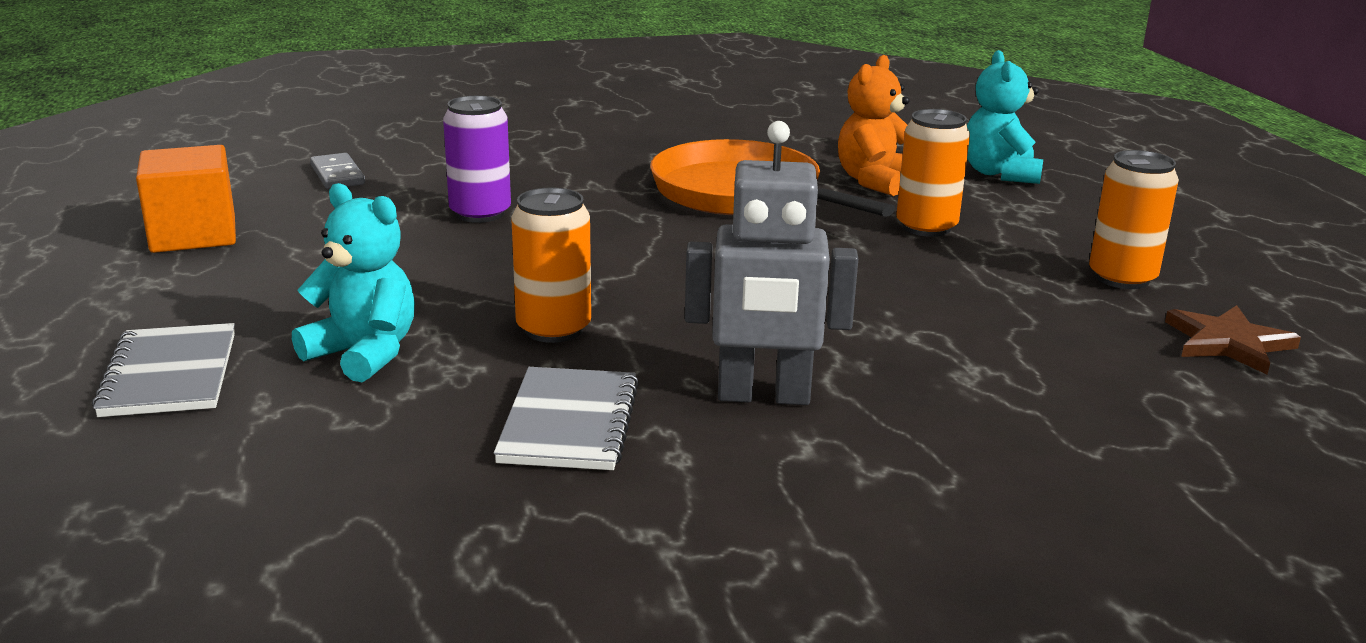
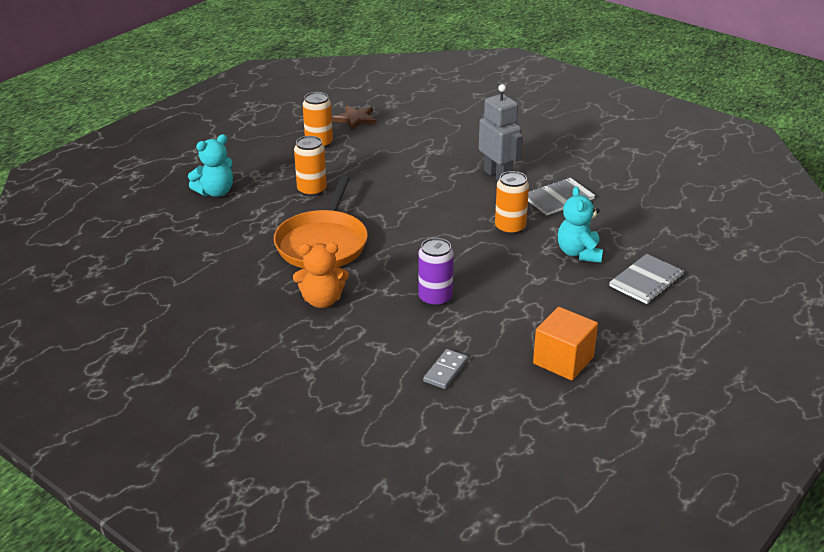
camera: 125 degrees left, 10 degrees up
(874, 181) = (264, 217): orange teddy bear -> orange teddy bear (322, 300)

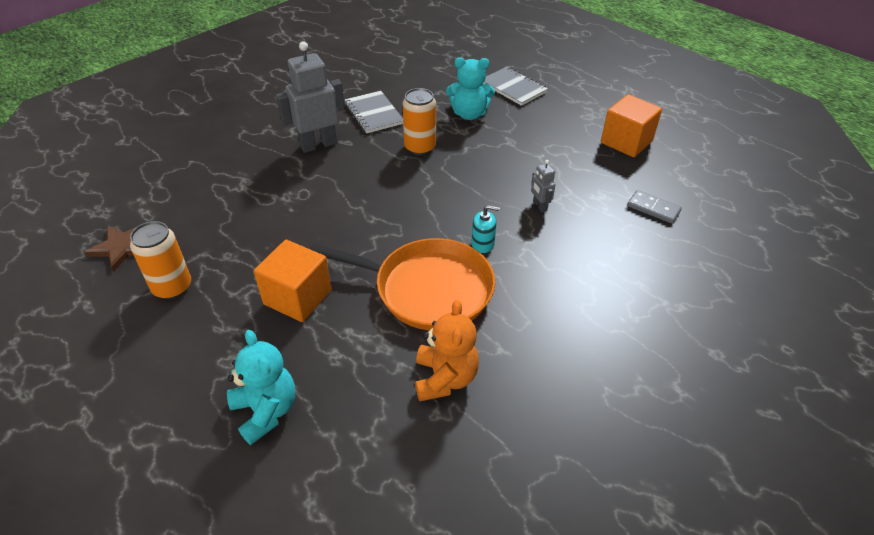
camera: 85 degrees left, 10 degrees up
(312, 190) = (297, 297): orange can -> orange cube
(322, 300) = (545, 293): orange teddy bear -> orange teddy bear (445, 378)
(378, 267) = (483, 244): none -> turquoise soap dispenser
(435, 298) = (539, 206): purple can -> grey robot

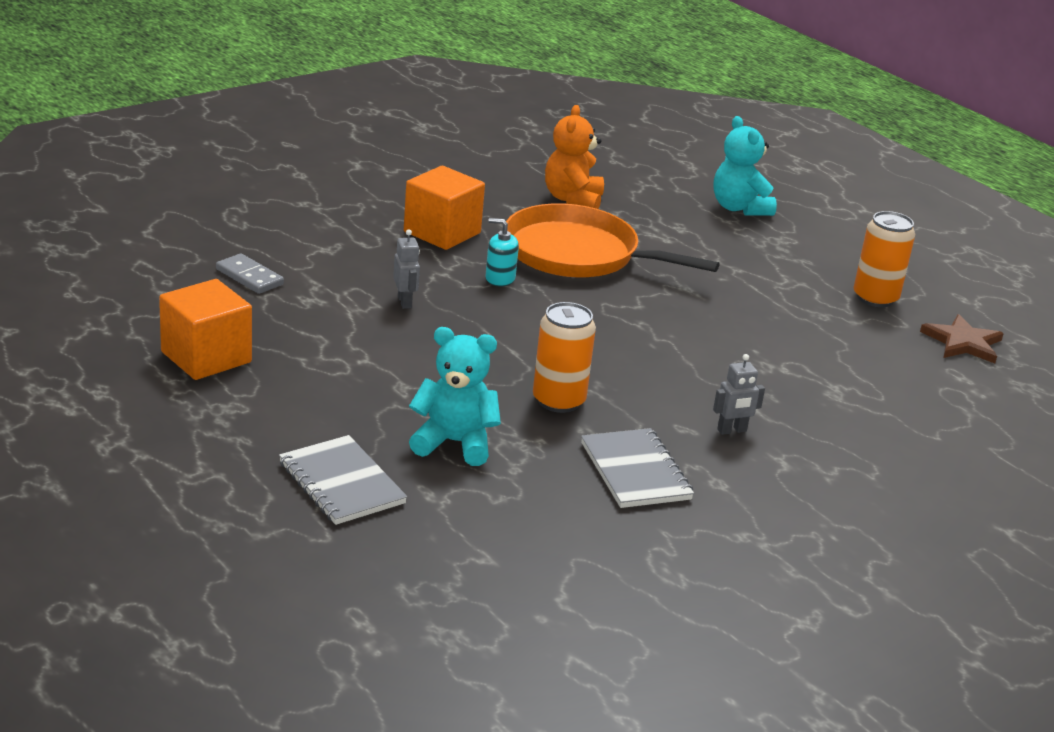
camera: 175 degrees left, 15 degrees down
(297, 297) = (726, 269): orange cube -> orange cube (442, 232)
(318, 145) = (732, 430): grey robot -> grey robot, size x0.47

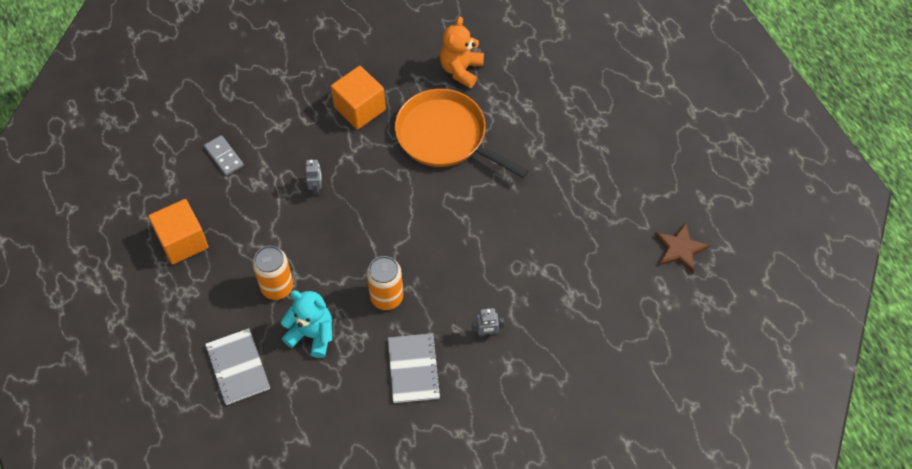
camera: 15 degrees right, 30 degrees up
(500, 279) = (384, 164): turquoise soap dispenser -> none
(739, 208) = (579, 82): turquoise teddy bear -> none
(875, 298) = (637, 195): orange can -> orange can (277, 287)

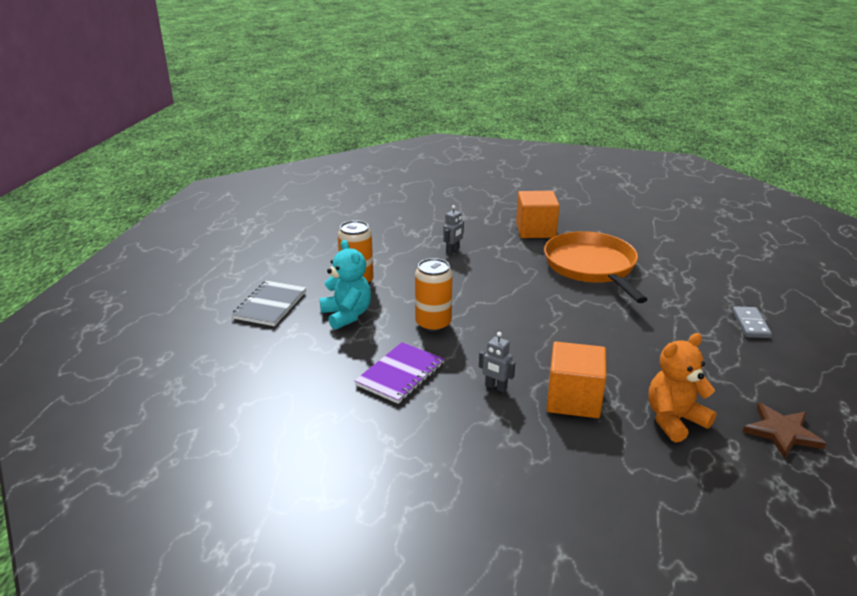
camera: 40 degrees right, 30 degrees down
(182, 241) = (326, 235): orange cube -> orange cube (573, 400)
(224, 156) = (407, 214): grey domino -> grey domino (750, 324)
(413, 369) = (400, 374): grey notebook -> purple notebook
(461, 70) = (644, 242): orange teddy bear -> orange teddy bear (674, 420)

